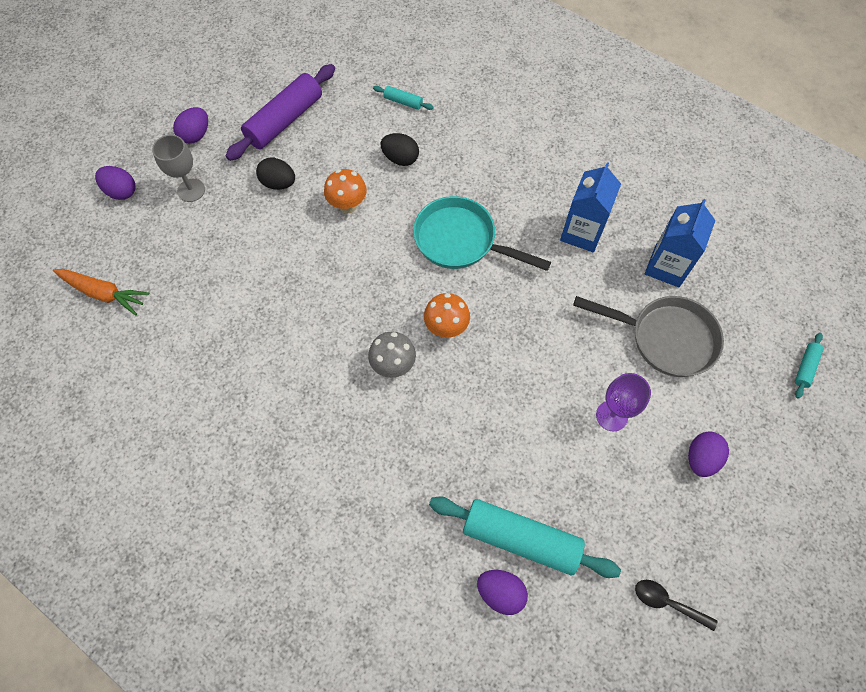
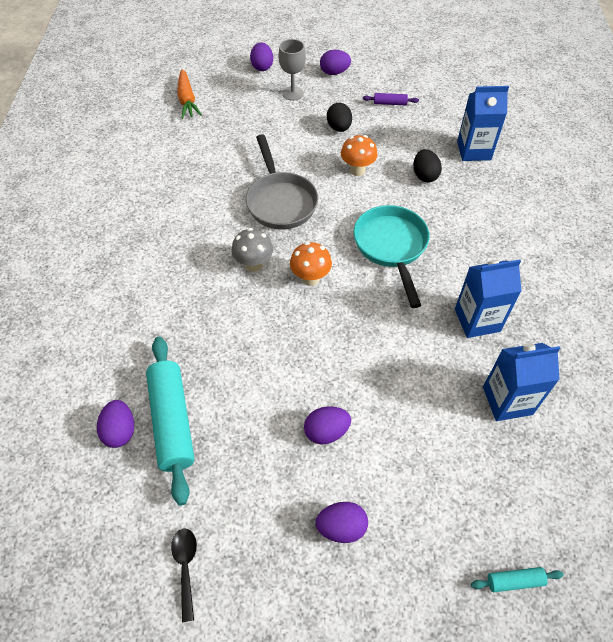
camera: 55 degrees right, 10 degrees down
(285, 120) = (390, 103): purple rolling pin -> purple rolling pin, size x0.45
(403, 102) = (473, 150): turquoise rolling pin -> blue carton
(611, 416) = (326, 432): purple goblet -> purple egg
(665, 338) = (435, 436): grey pan -> grey pan (280, 201)

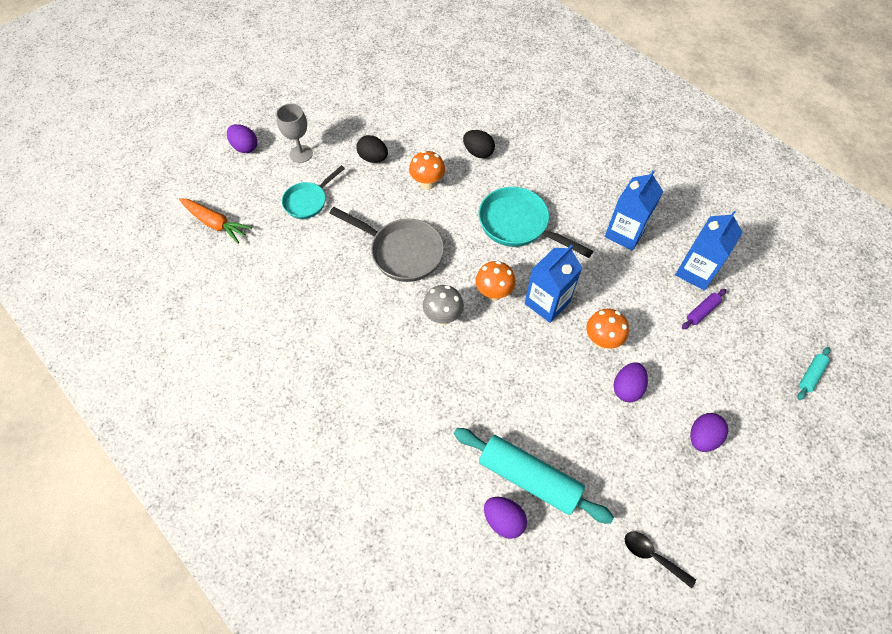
camera: 45 degrees left, 5 degrees up
(260, 125) = (308, 201): none -> turquoise pan
(334, 72) = (313, 112): purple egg -> none
(351, 380) = (602, 340): none -> orange mushroom
(390, 103) = (387, 110): purple rolling pin -> purple rolling pin (702, 311)
(473, 150) = (488, 108): blue carton -> blue carton (547, 302)

